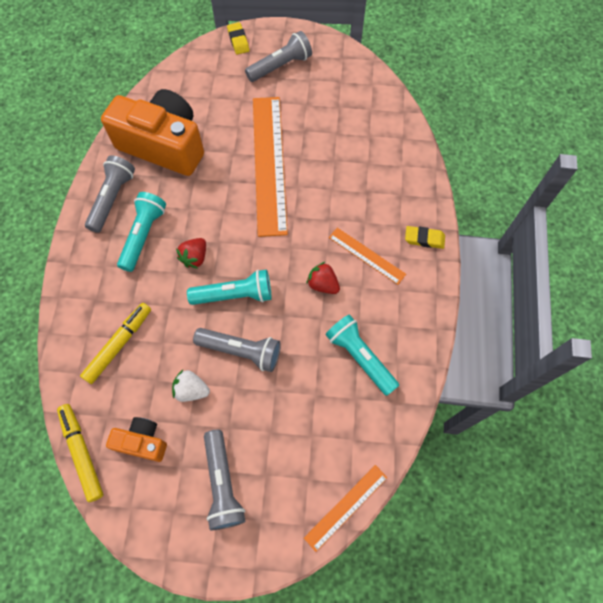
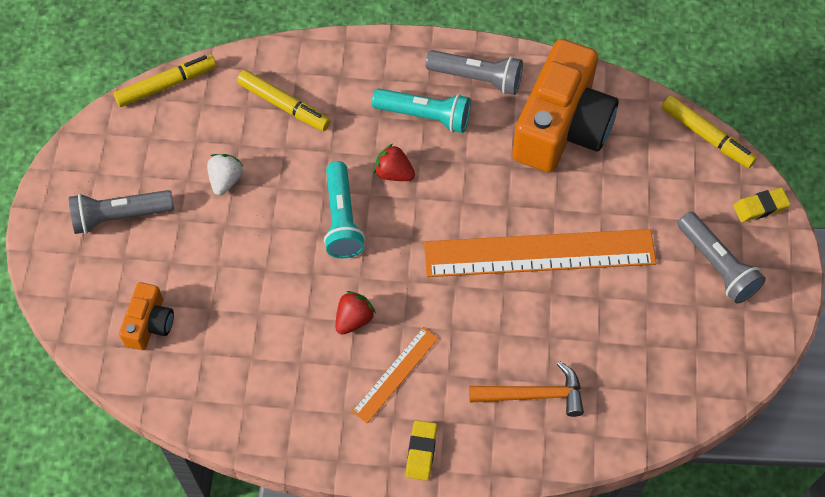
camera: 90 degrees right, 5 degrees down
(142, 442) = (172, 138): orange camera -> orange camera (149, 324)
(181, 63) = (706, 136): none -> yellow marker
(241, 351) = (269, 229): grey flashlight -> none
(346, 507) = (80, 339): orange ruler -> none
(360, 357) = (253, 360): turquoise flashlight -> none
(377, 171) = (533, 395): none -> orange hammer

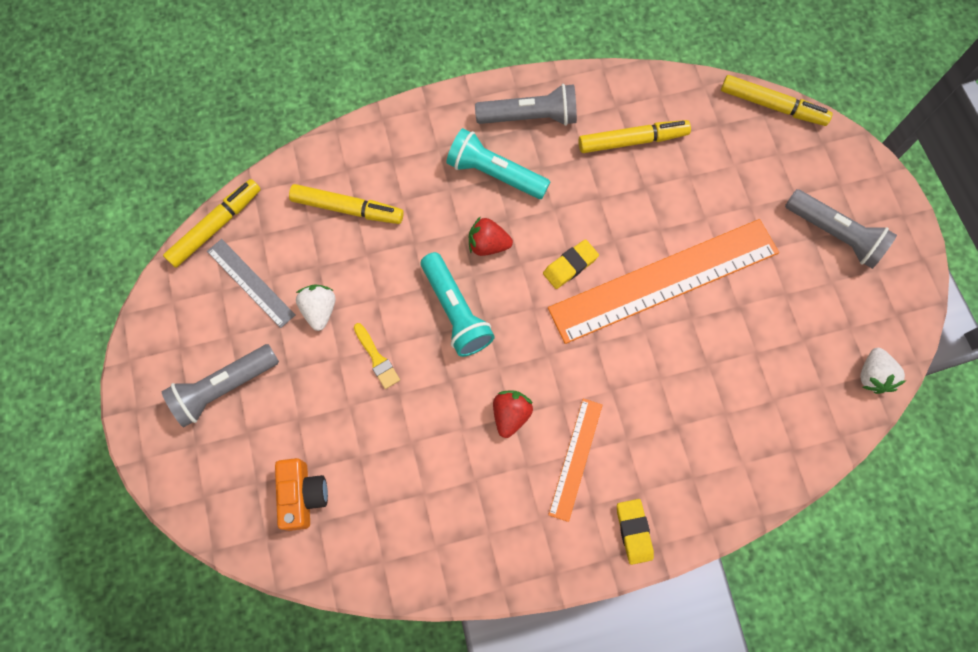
camera: 20 degrees left, 10 degrees up
(177, 139) = (251, 282): none -> grey ruler
(258, 235) = (377, 358): none -> yellow brush
(425, 116) = (494, 173): turquoise flashlight -> turquoise flashlight turned 150 degrees counterclockwise
(533, 395) = (718, 431): orange hammer -> none
(562, 126) = (632, 140): orange camera -> yellow marker
(699, 397) = (873, 375): none -> white strawberry
(760, 207) = (850, 161): yellow eraser -> yellow eraser (570, 266)

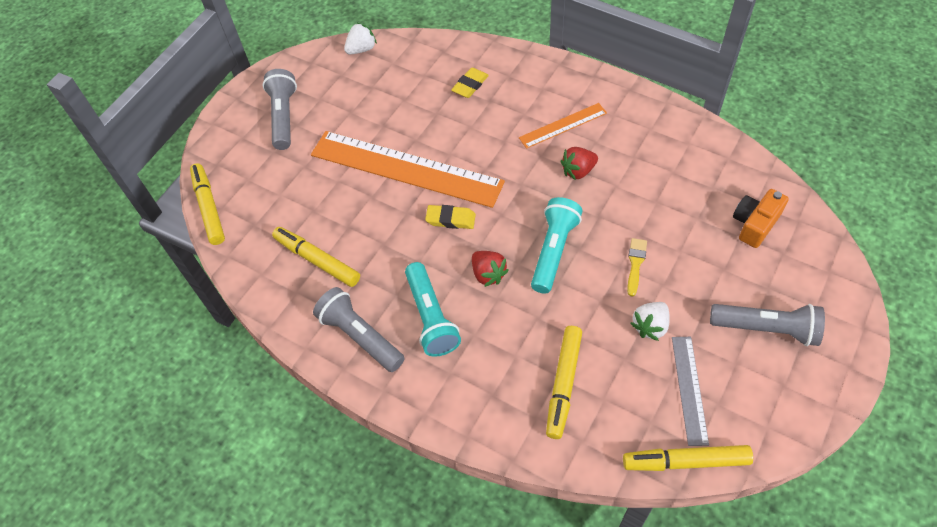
camera: 130 degrees left, 15 degrees down
(347, 208) = (563, 384): yellow marker -> yellow marker turned 135 degrees counterclockwise
(634, 531) = (567, 76): yellow eraser -> yellow eraser (470, 85)

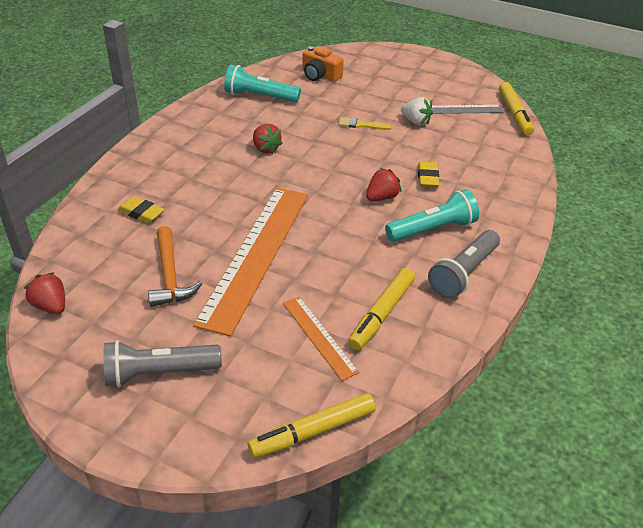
camera: 100 degrees left, 15 degrees down
(361, 49) = (51, 306): white strawberry -> red strawberry
(386, 113) = (170, 276): none -> orange hammer
(450, 219) = (322, 221): yellow eraser -> yellow eraser (427, 178)
(553, 251) = (353, 163): turquoise flashlight -> turquoise flashlight (259, 97)
(563, 125) = (209, 155): orange ruler -> orange ruler (319, 337)
(563, 384) = (475, 160): yellow marker -> none
(766, 329) = (407, 79): grey flashlight -> none

